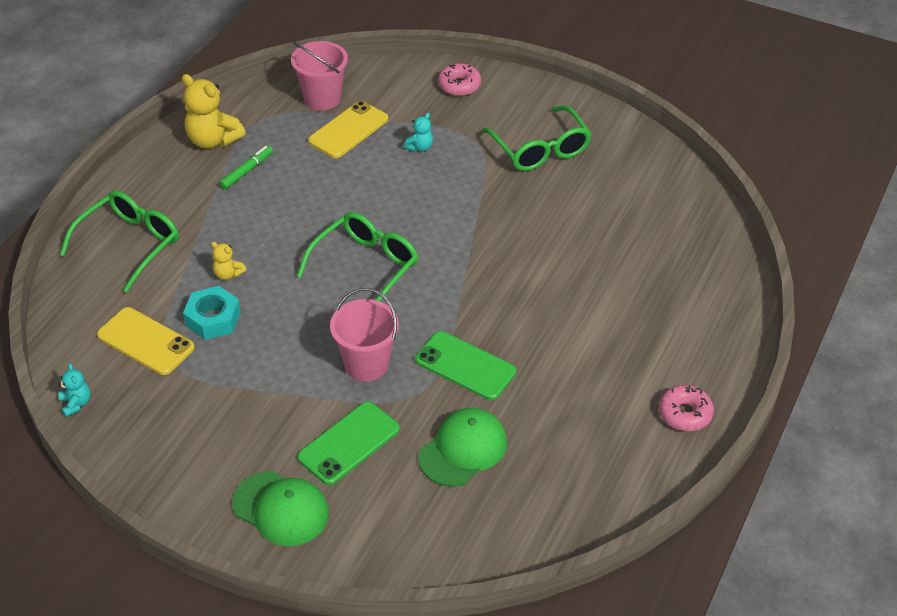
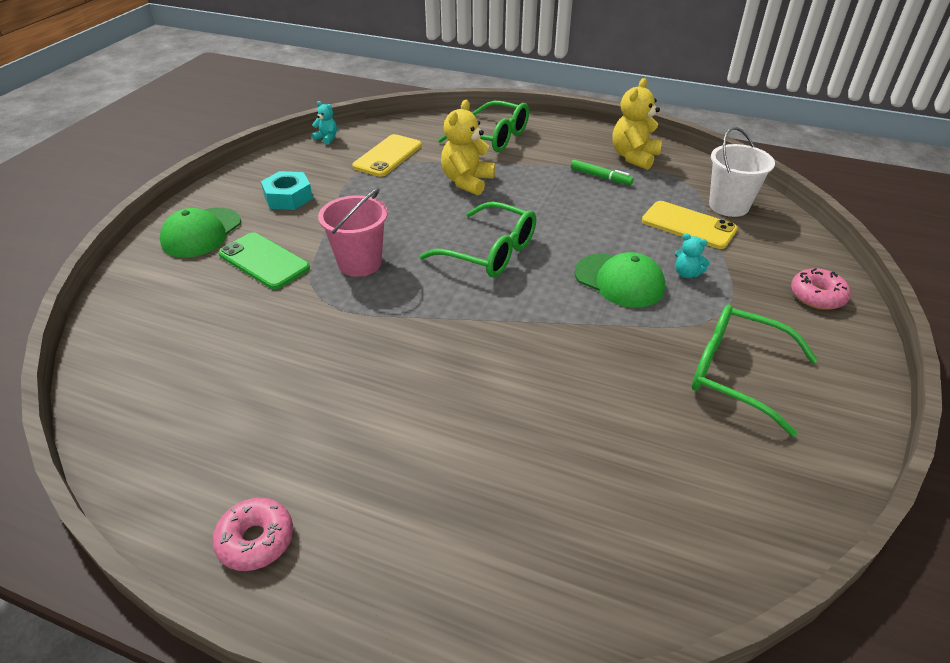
camera: 85 degrees right, 5 degrees down
(76, 403) = (327, 138): turquoise teddy bear -> turquoise teddy bear turned 120 degrees counterclockwise
(213, 319) = (414, 181): turquoise nut -> turquoise nut (288, 197)
(228, 274) = (467, 182): yellow teddy bear -> yellow teddy bear, size x1.96
(322, 98) = (728, 206): pink bucket -> white bucket
(463, 449) = (240, 332): green cap -> green cap (619, 280)
(465, 366) = (354, 327): green phone -> none
(540, 149) = (736, 373): green glasses -> green glasses turned 60 degrees clockwise

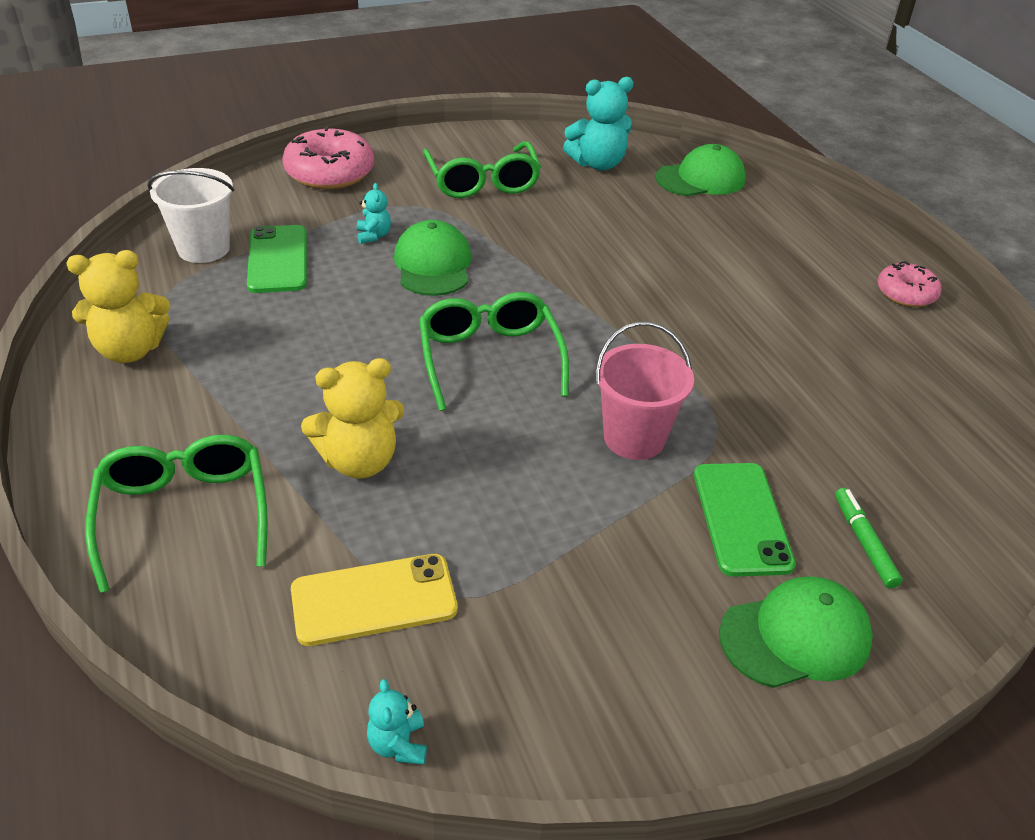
camera: 135 degrees left, 0 degrees up
(288, 197) = (614, 620): turquoise nut -> none
(600, 177) = (221, 354): green marker -> green marker (864, 542)
(612, 562) = (700, 179): none -> green cap
(688, 225) = (277, 259): yellow phone -> green phone
(718, 487) = (598, 164): none -> turquoise teddy bear
(817, 296) = (330, 172): pink donut -> pink donut, size x1.66

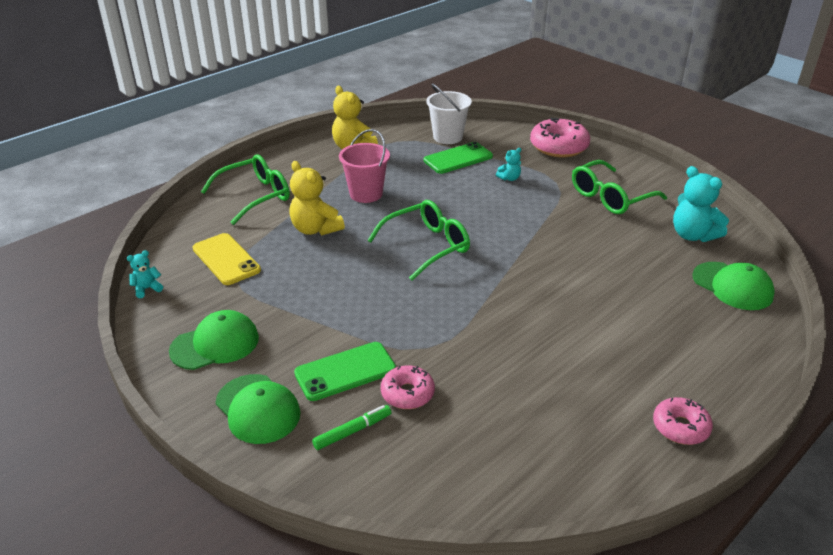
camera: 70 degrees right, 5 degrees down
(433, 265) = (500, 204): green cap -> green cap (215, 344)
(634, 438) = (392, 314): pink bucket -> pink bucket (366, 194)
(804, 470) = (407, 393): none -> pink donut

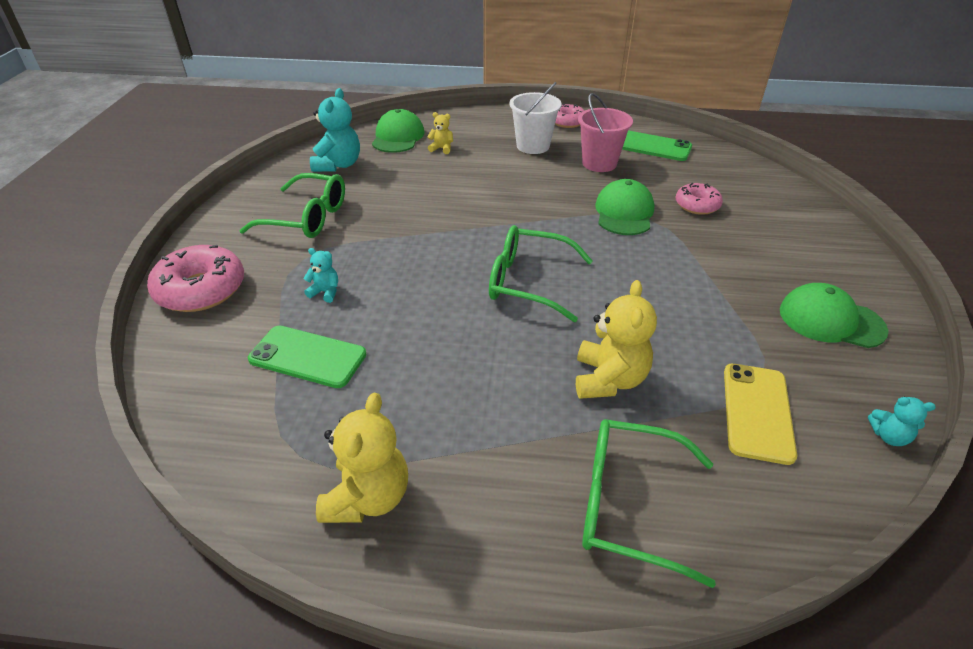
camera: 130 degrees left, 5 degrees up
(258, 409) = (821, 254): green cap -> green cap (624, 212)
(345, 371) = (728, 238): green phone -> green phone (653, 146)
(352, 431) = (758, 209): green marker -> none
(366, 194) = (487, 387): pink bucket -> pink bucket (599, 163)
(448, 137) = (241, 403): white bucket -> white bucket (533, 146)
(680, 300) = (442, 148): none -> yellow teddy bear

